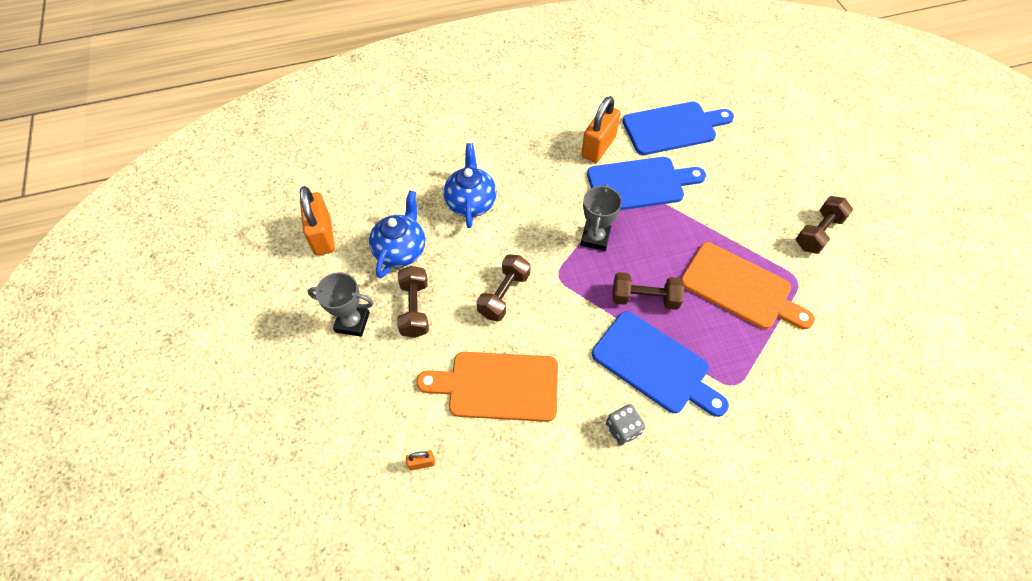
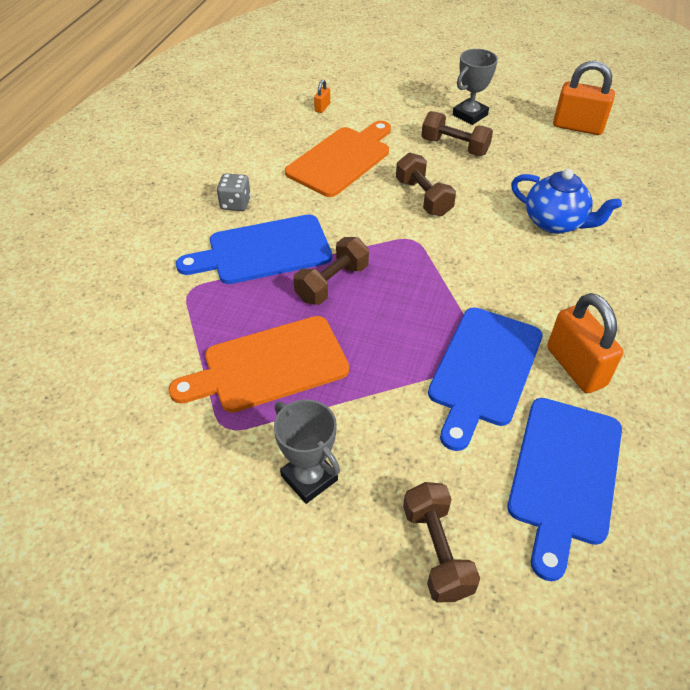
camera: 125 degrees right, 10 degrees down
(401, 250) = (526, 160): blue teapot -> none
(595, 238) = (435, 288): grey trophy -> grey trophy (309, 478)
(818, 233) = (258, 509): brown dumbbell -> brown dumbbell (436, 551)

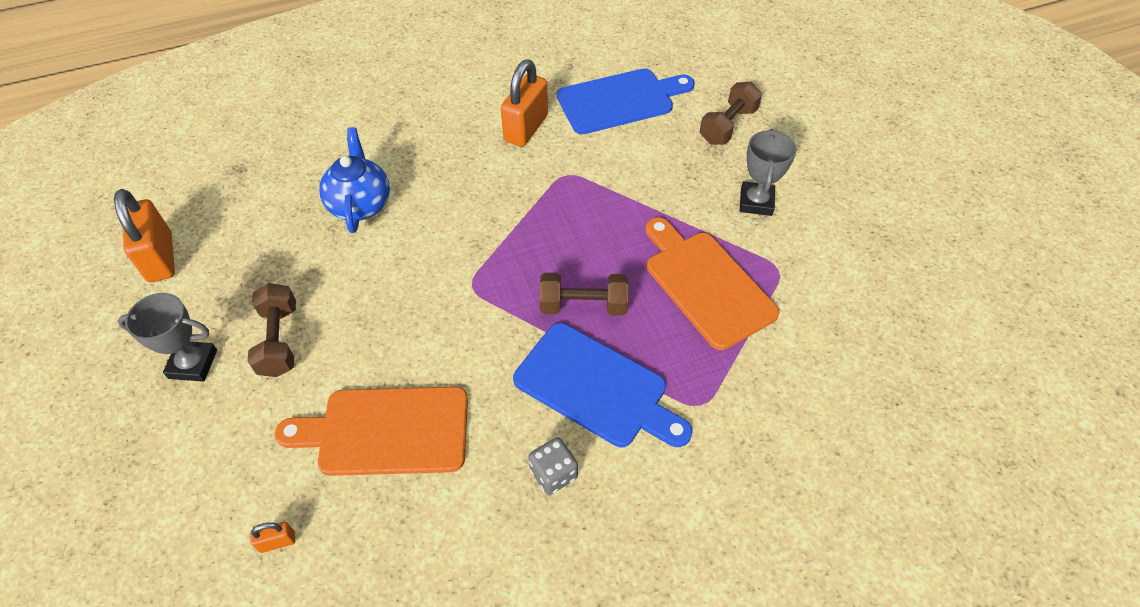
camera: 130 degrees left, 5 degrees up
(269, 365) = (706, 284): orange cutting board -> orange cutting board turned 150 degrees counterclockwise
(423, 197) = (399, 314): brown dumbbell -> none
(483, 370) = (578, 168): blue cutting board -> none

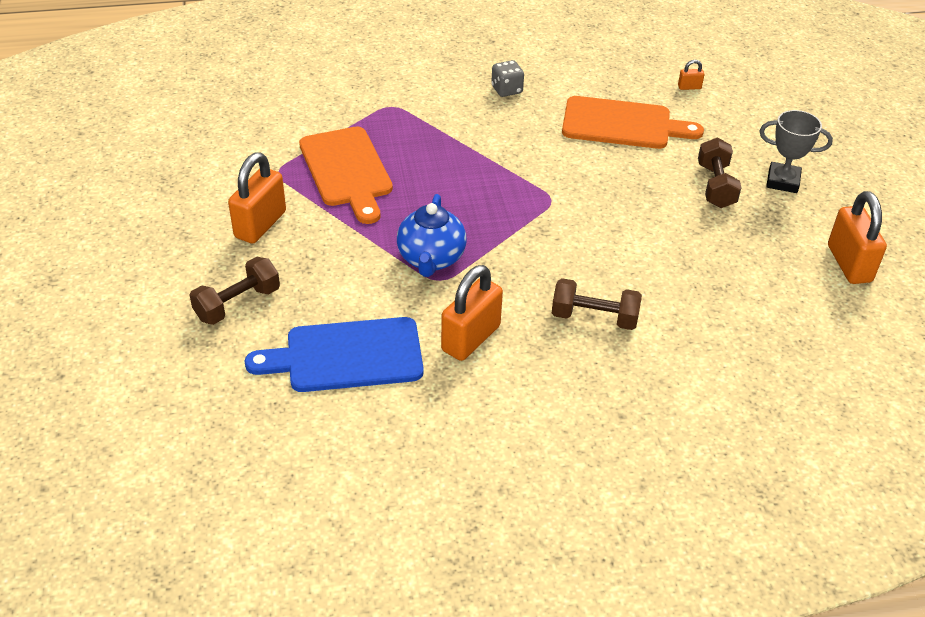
camera: 170 degrees left, 10 degrees down
(360, 204) = (660, 283): blue teapot -> blue teapot (431, 259)
(583, 305) = (457, 172): brown dumbbell -> brown dumbbell (594, 318)
(596, 388) = (464, 124): blue cutting board -> none
(756, 202) = (260, 224): grey trophy -> orange padlock

